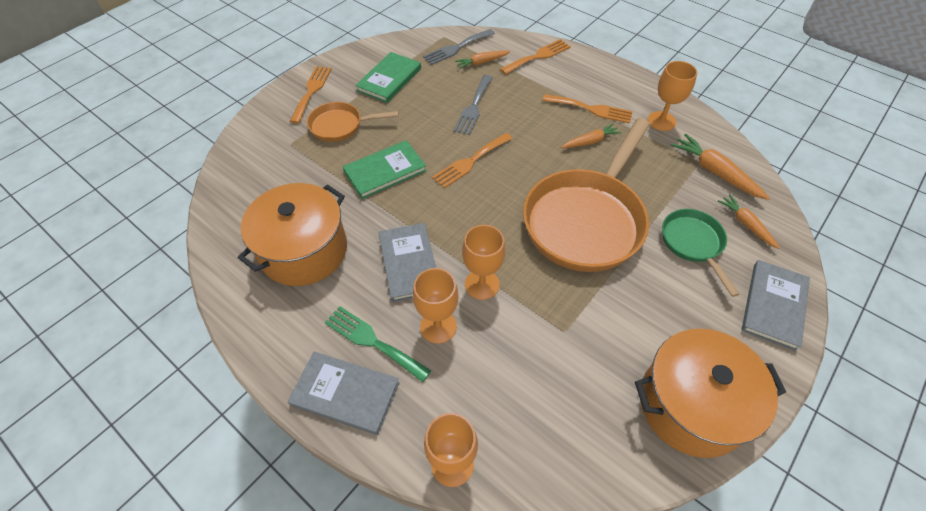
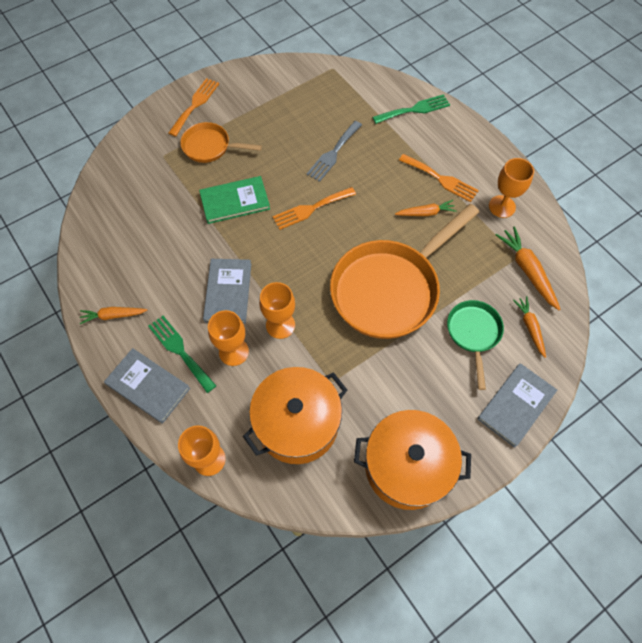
camera: 15 degrees right, 10 degrees up
(304, 250) = (148, 260): orange pot -> orange pot (297, 423)
(389, 79) = (267, 106): green book -> none
(456, 48) = (340, 84): grey fork -> none
(482, 62) = (358, 105): orange carrot -> orange carrot (113, 316)
(538, 56) = (414, 109): orange fork -> green fork

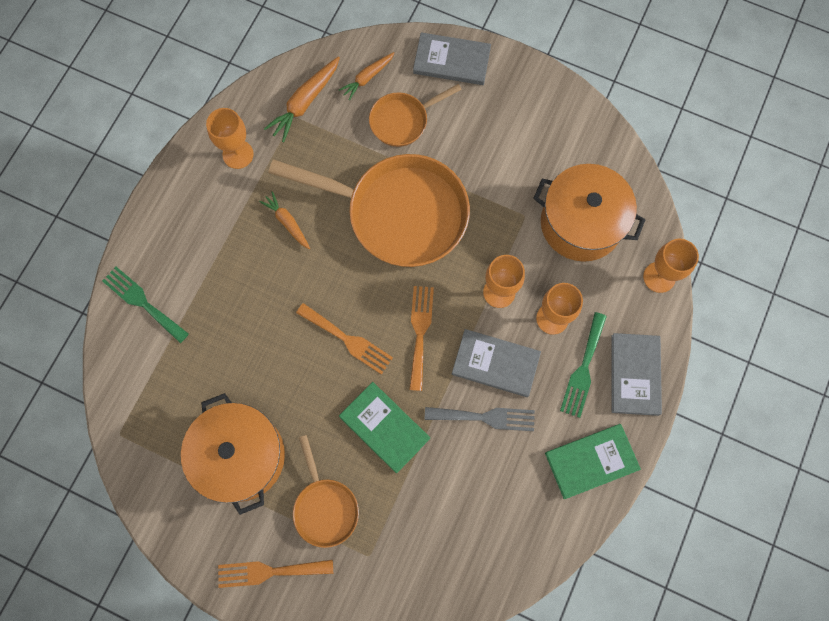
camera: 120 degrees left, 10 degrees up
(113, 316) = (591, 461): orange carrot -> green book
(228, 292) = (495, 363): grey book -> grey book turned 45 degrees clockwise
(333, 153) = (257, 358): grey fork -> grey fork (485, 417)
(407, 466) = (559, 120): orange pot -> orange pot (241, 456)
(441, 179) = (233, 228): orange fork -> orange fork (420, 332)
(473, 333) = (402, 121): green pan -> orange pan

